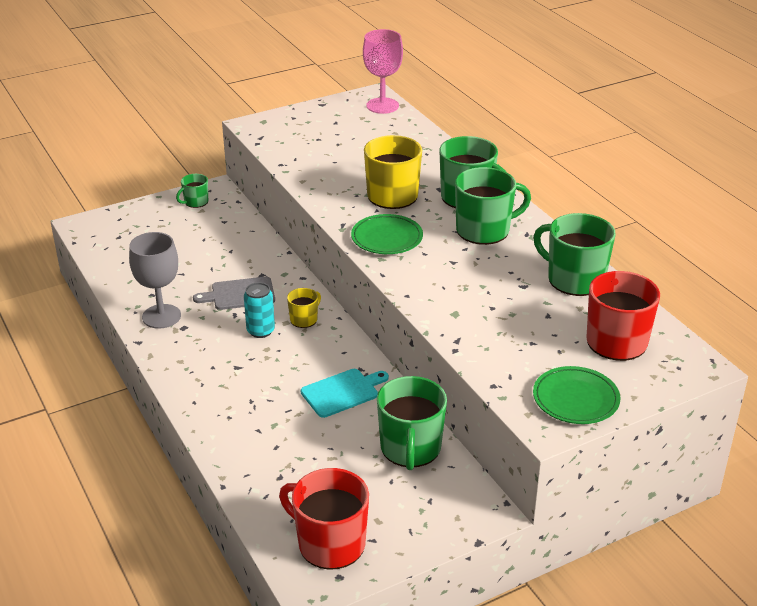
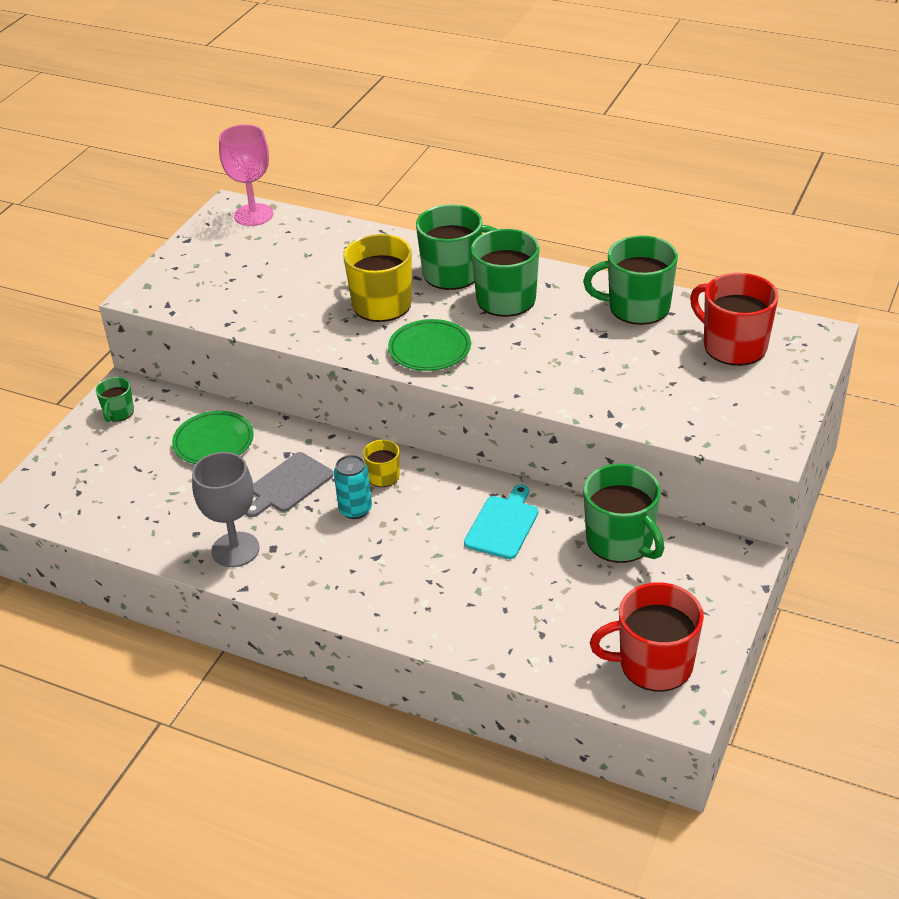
camera: 35 degrees left, 5 degrees up
(575, 399) = (763, 414): green plate -> green plate (214, 442)

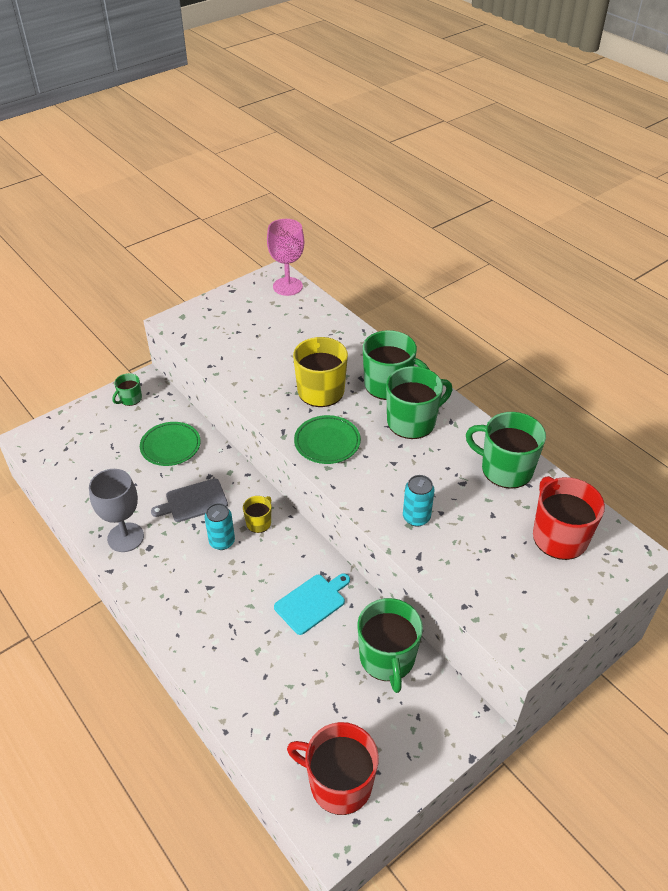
camera: 25 degrees right, 5 degrees up
(580, 382) = (416, 517): none -> turquoise can

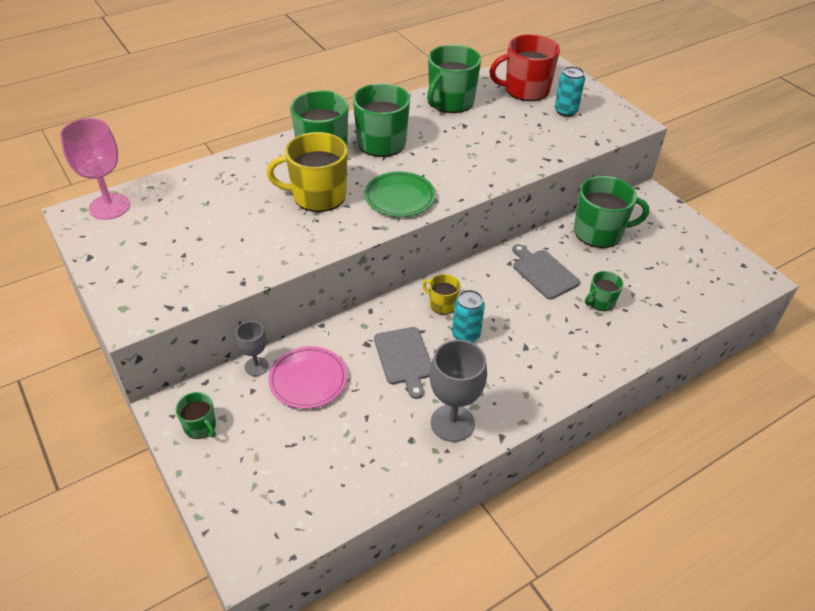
camera: 85 degrees left, 0 degrees up
(170, 446) = (308, 380): green plate -> pink plate
(184, 416) = (256, 366): none -> grey goblet
(274, 653) = (600, 302): none -> green mug
(312, 602) = (543, 272): turquoise cutting board -> grey cutting board
(339, 783) = (715, 271): red mug -> none
(416, 517) = (503, 155): turquoise can -> turquoise can (565, 111)

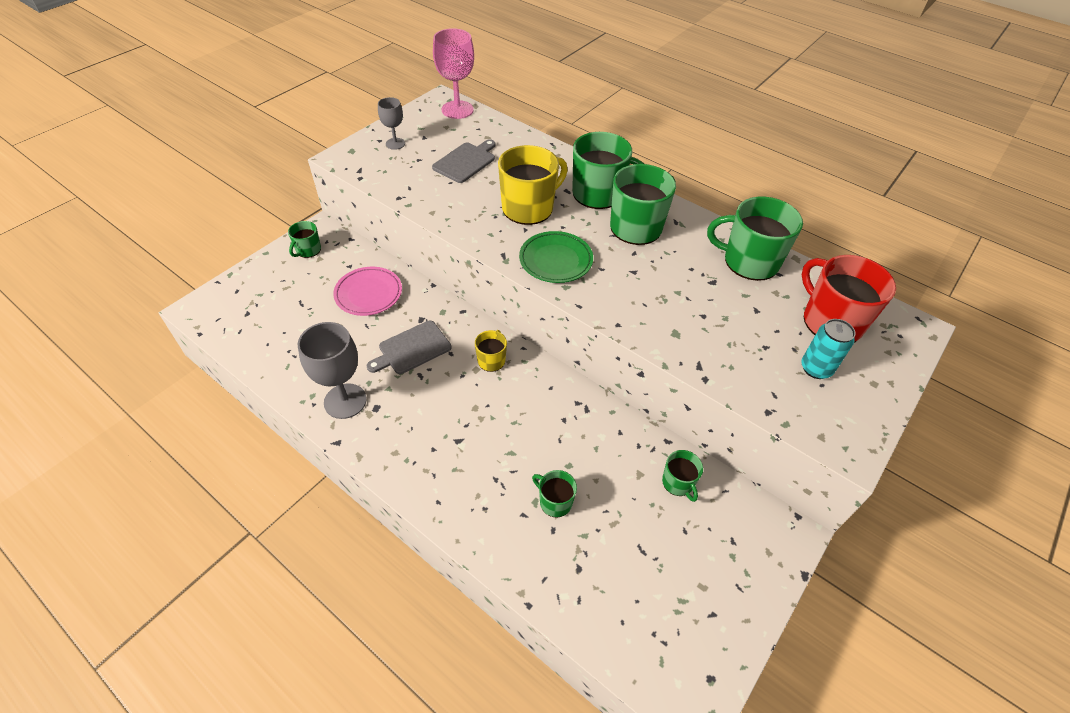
camera: 70 degrees right, 5 degrees up
(256, 366) = (374, 260): grey goblet -> grey goblet (395, 144)
(317, 196) = (529, 208): yellow mug -> yellow mug turned 75 degrees clockwise
(466, 335) = (457, 387): turquoise can -> none
(543, 272) = (577, 436): grey cutting board -> grey cutting board (465, 161)
(599, 232) = (678, 483): green mug -> green mug, size x0.51

